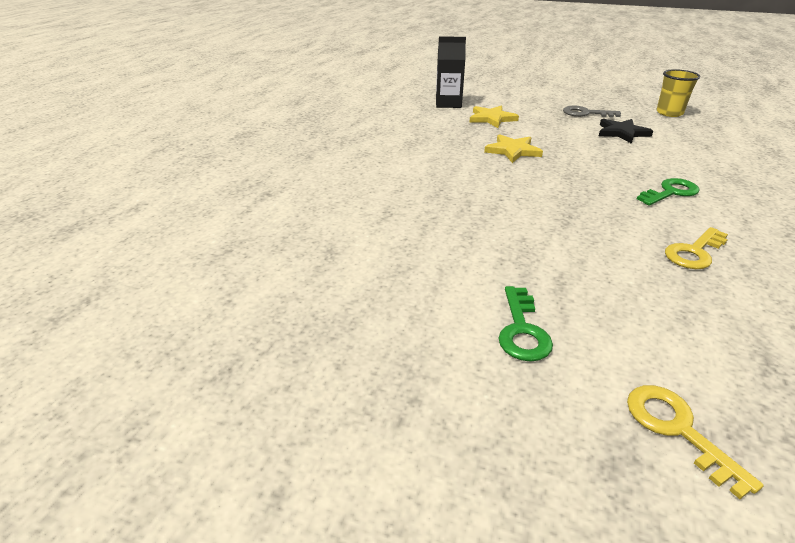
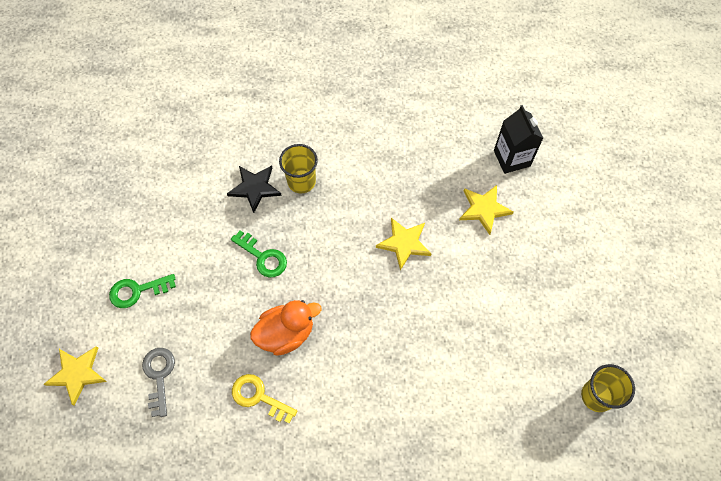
camera: 70 degrees right, 30 degrees up
(412, 185) = (301, 181): none -> yellow cup
(586, 113) = (548, 301): grey key -> grey key (159, 376)
(607, 223) = (286, 334): none -> orange duck
(622, 133) = (500, 342): black star -> black star (255, 188)
(670, 192) = (361, 385): green key -> green key (263, 257)
(678, 430) = (77, 374): yellow key -> yellow star

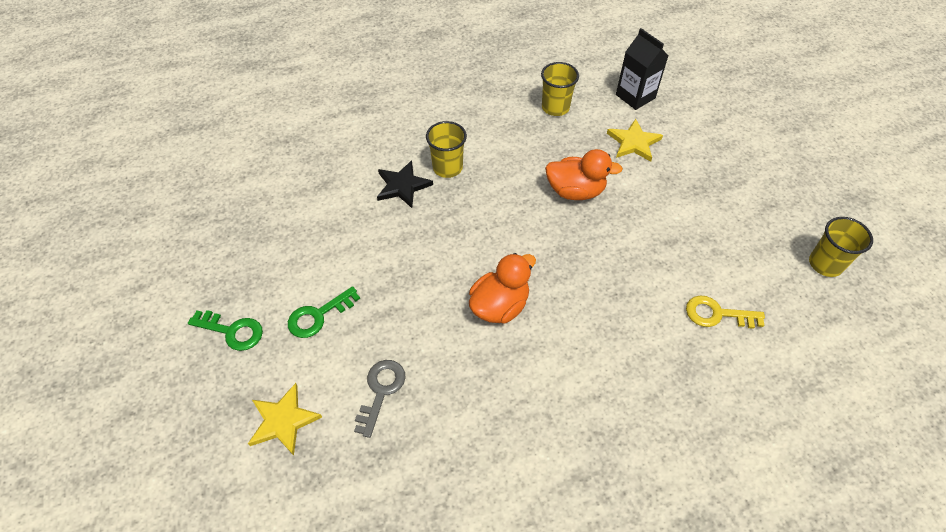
camera: 20 degrees left, 10 degrees down
(159, 376) = (381, 391): grey key -> grey key turned 45 degrees clockwise
(259, 397) = (501, 375): yellow key -> yellow key (717, 314)
(263, 257) = (440, 243): green key -> green key (232, 331)
(404, 243) = (575, 191): yellow star -> orange duck
(428, 147) = (555, 107): none -> yellow cup

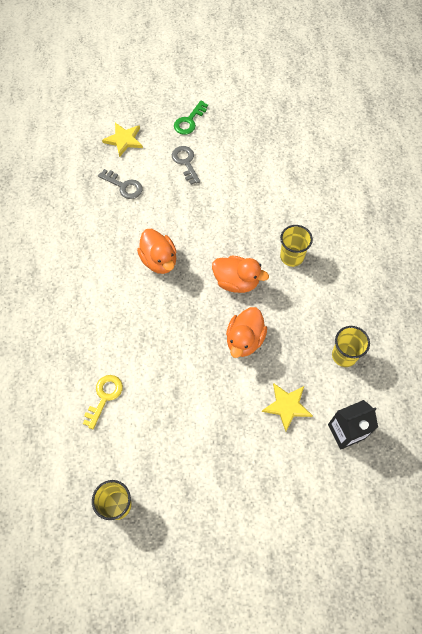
camera: 105 degrees right, 10 degrees up
(319, 315) = (185, 162): green key -> grey key
(402, 186) = (280, 224): black star -> none
(501, 214) = (236, 281): none -> orange duck

